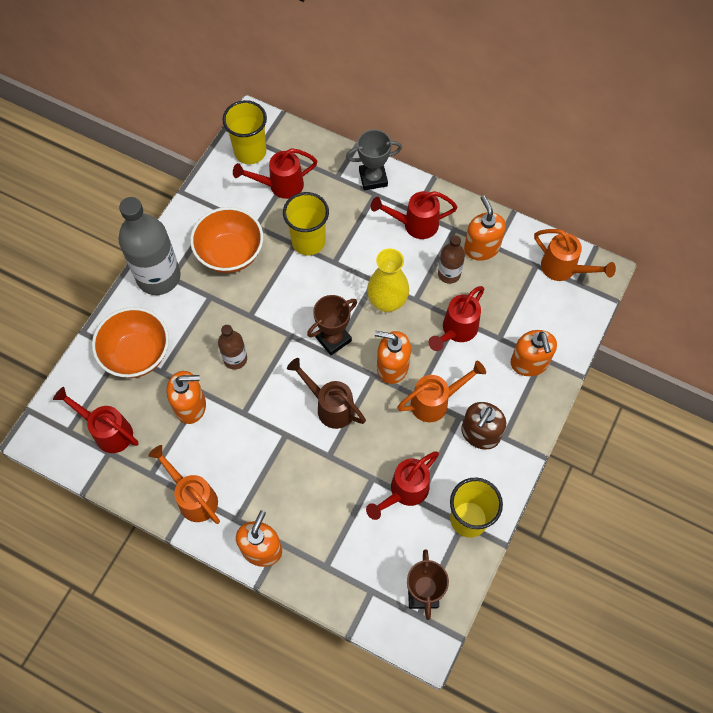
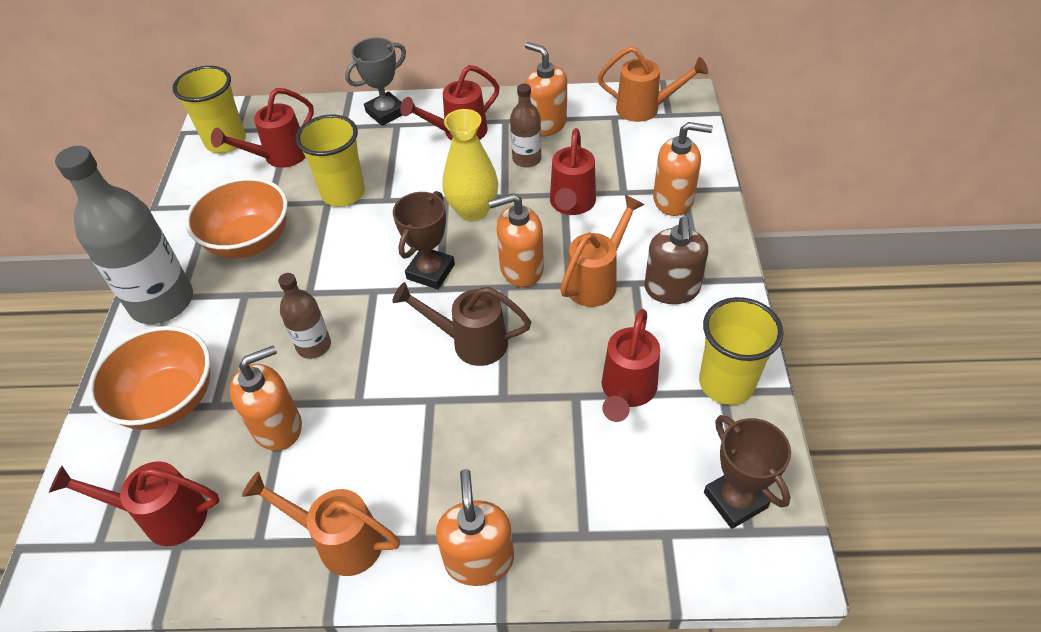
camera: 25 degrees left, 15 degrees down
(529, 363) = (673, 200): orange soap dispenser -> orange soap dispenser turned 45 degrees counterclockwise

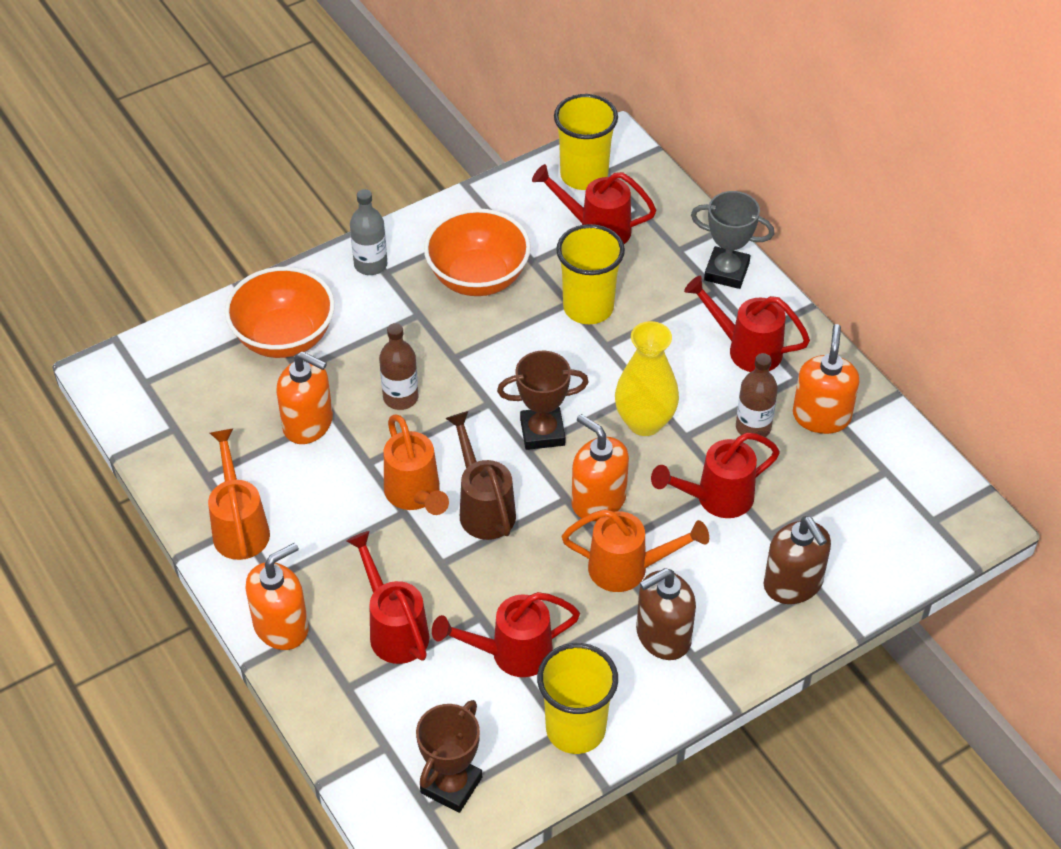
camera: 55 degrees right, 0 degrees up
(162, 302) = (370, 264): grey bottle -> grey bottle, size x0.52
(163, 516) = (190, 404): red watering can -> red watering can (394, 628)
(645, 109) = (924, 494): orange watering can -> orange watering can (415, 496)
(673, 200) = (793, 584): orange soap dispenser -> brown soap dispenser

